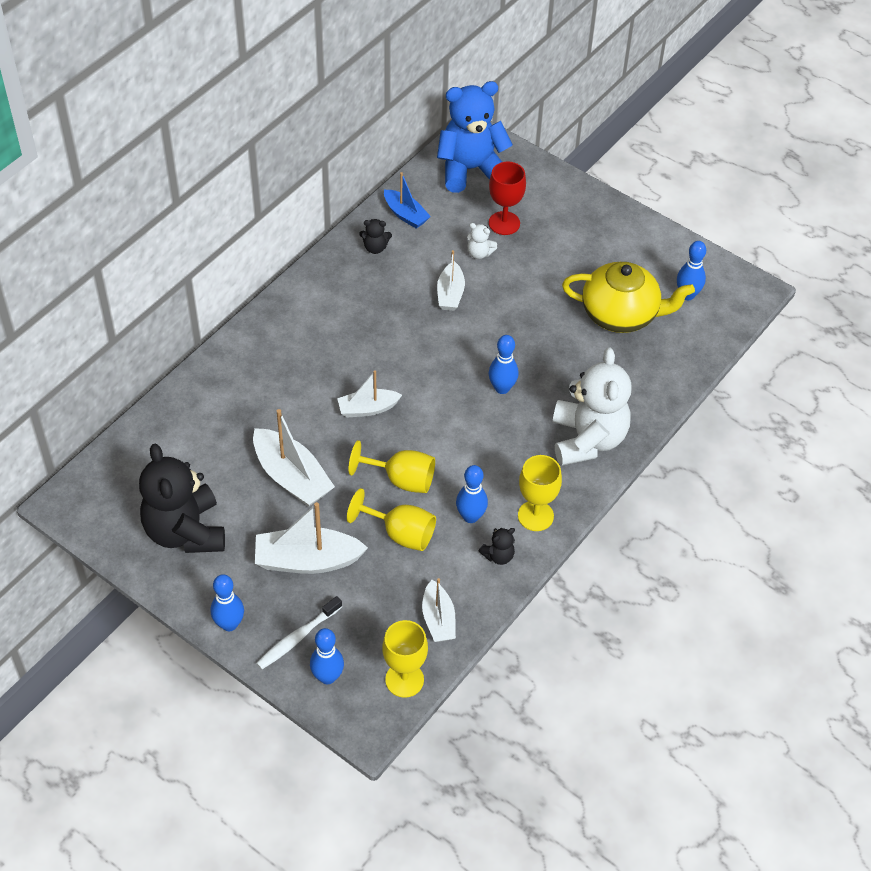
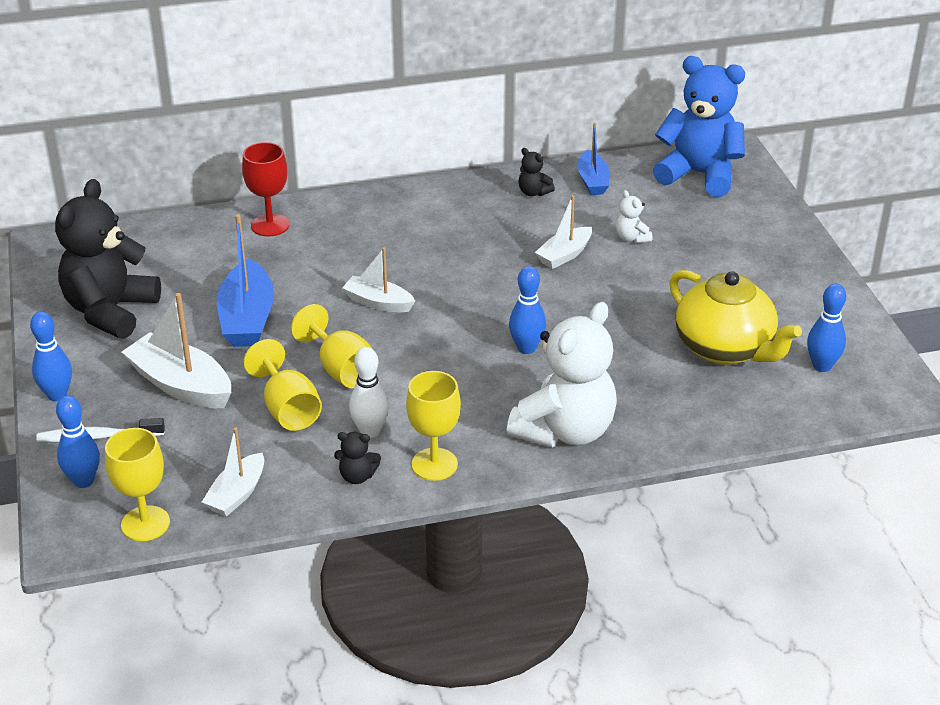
camera: 40 degrees right, 15 degrees down
(292, 477) = (247, 318): white boat -> blue boat
(470, 516) = (370, 431): blue bowling pin -> white bowling pin
(504, 223) = (685, 226): red goblet -> red goblet (270, 225)

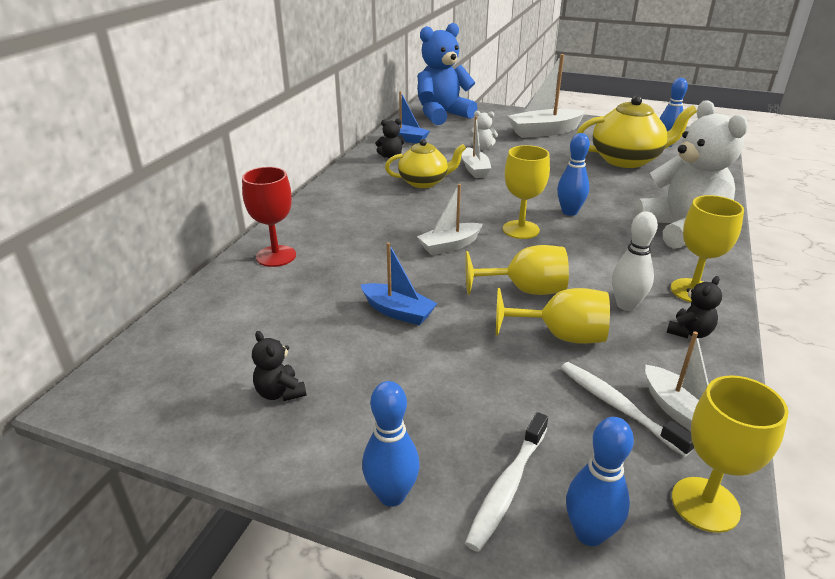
camera: 55 degrees left, 5 degrees down
(110, 311) = (280, 392): black teddy bear -> black teddy bear, size x0.41
(181, 385) = (464, 387): white boat -> white boat (544, 132)
(219, 461) = (617, 406): none -> white toothbrush
(247, 318) = (398, 312): blue boat -> blue boat, size x0.62
(453, 331) = (520, 230): none -> yellow goblet
(495, 237) = (424, 182): none -> yellow teapot

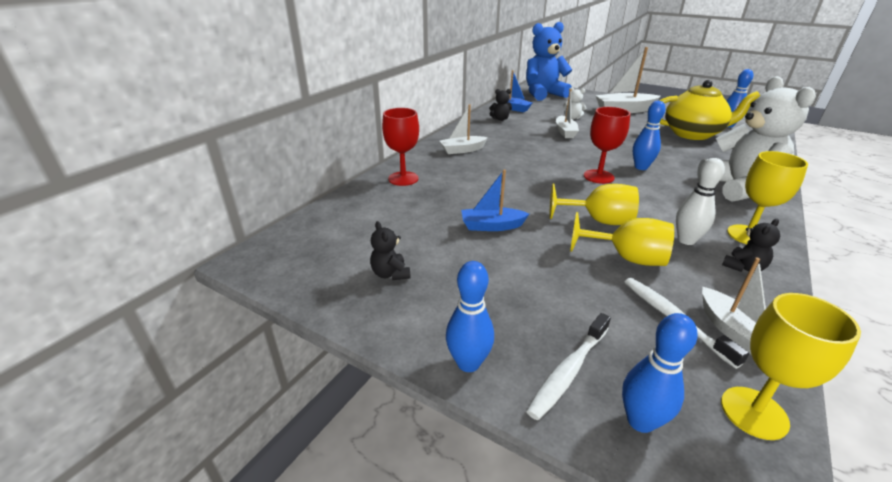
camera: 10 degrees right, 0 degrees up
(398, 312) = (491, 226): blue boat -> blue boat turned 135 degrees clockwise
(424, 182) = (524, 138): yellow teapot -> none
(450, 246) = (539, 183): white boat -> white boat (462, 150)
(520, 230) = (598, 176): yellow goblet -> red goblet

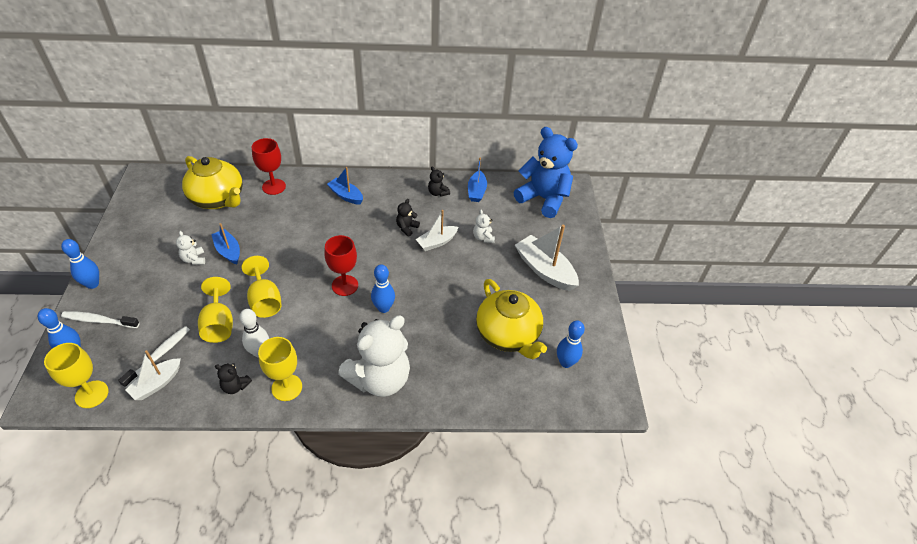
camera: 55 degrees right, 15 degrees up
(383, 214) = (218, 199): none -> yellow teapot
(390, 274) = (154, 230): black teddy bear -> black teddy bear (407, 228)
(462, 150) = (346, 195): white boat -> blue boat
(487, 253) = (194, 259): none -> white teddy bear

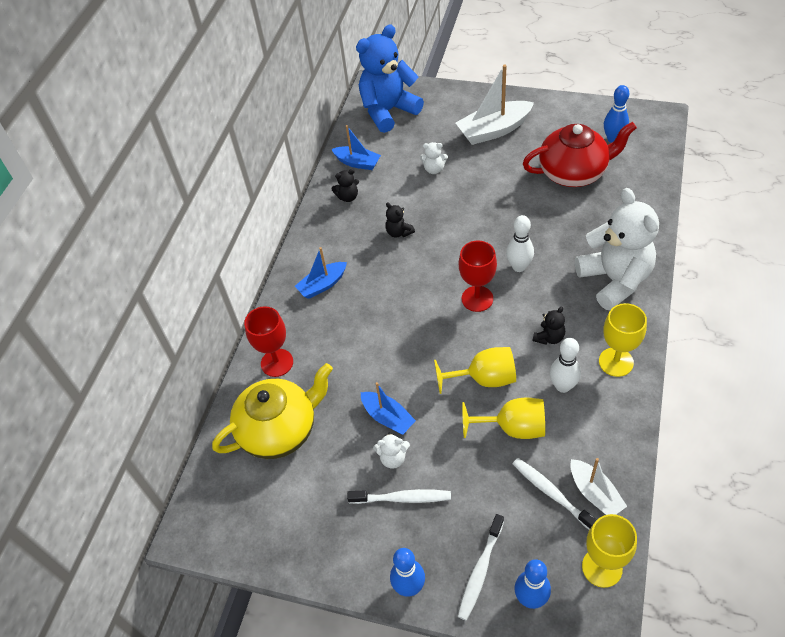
camera: 65 degrees left, 5 degrees up
(161, 270) = (402, 498): none -> white toothbrush
(228, 251) = (388, 417): blue boat -> blue boat turned 120 degrees counterclockwise
(235, 386) = (608, 411): black teddy bear -> black teddy bear (549, 337)
(383, 308) = (519, 267): blue bowling pin -> white bowling pin
(437, 242) = (430, 209): white boat -> none
(508, 335) = (573, 173): yellow teapot -> red teapot

